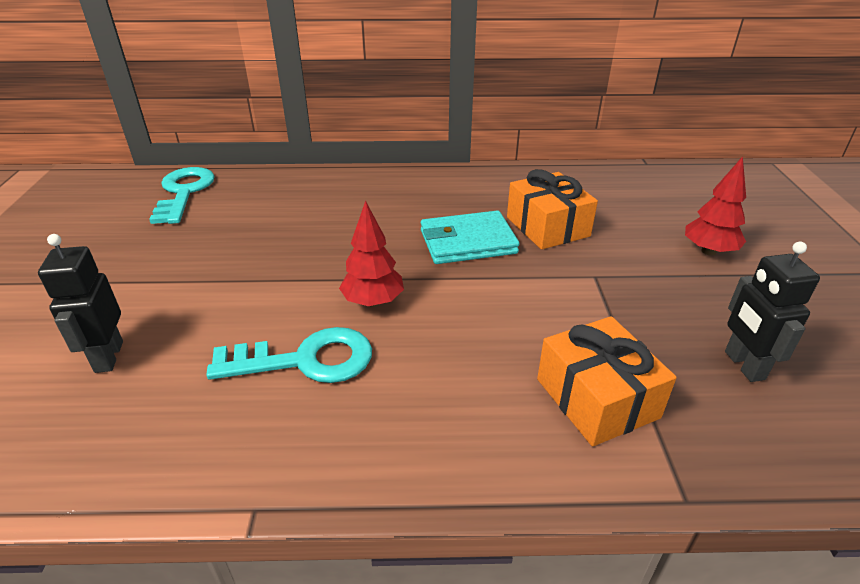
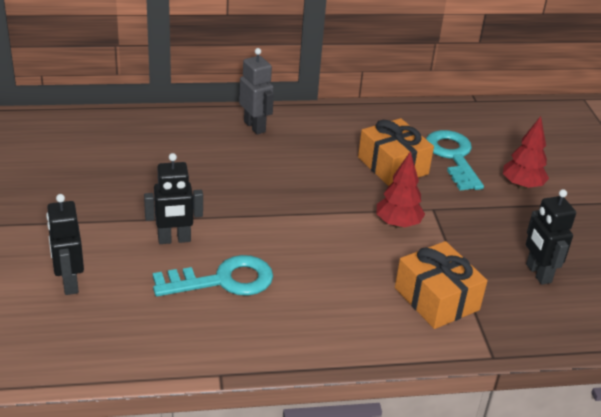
camera: 10 degrees left, 0 degrees up
(184, 192) = (60, 136): turquoise key -> turquoise key (453, 157)
(262, 305) = (174, 240): none -> black robot
(373, 302) = (262, 234): red tree -> red tree (397, 224)
(396, 186) = (255, 126): none -> grey robot
(468, 242) = (328, 181): turquoise wallet -> none

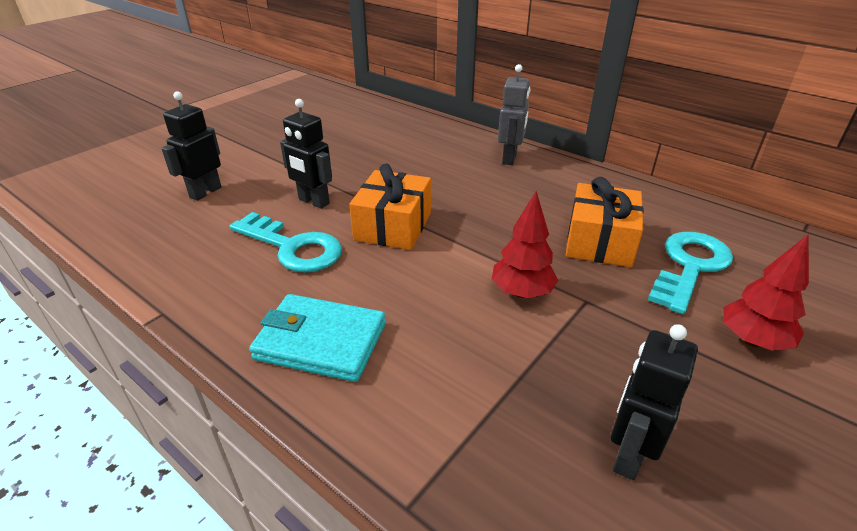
camera: 50 degrees right, 0 degrees up
(342, 321) = (321, 342): none -> turquoise wallet
(436, 299) = (446, 389): orange gift -> orange gift (393, 226)

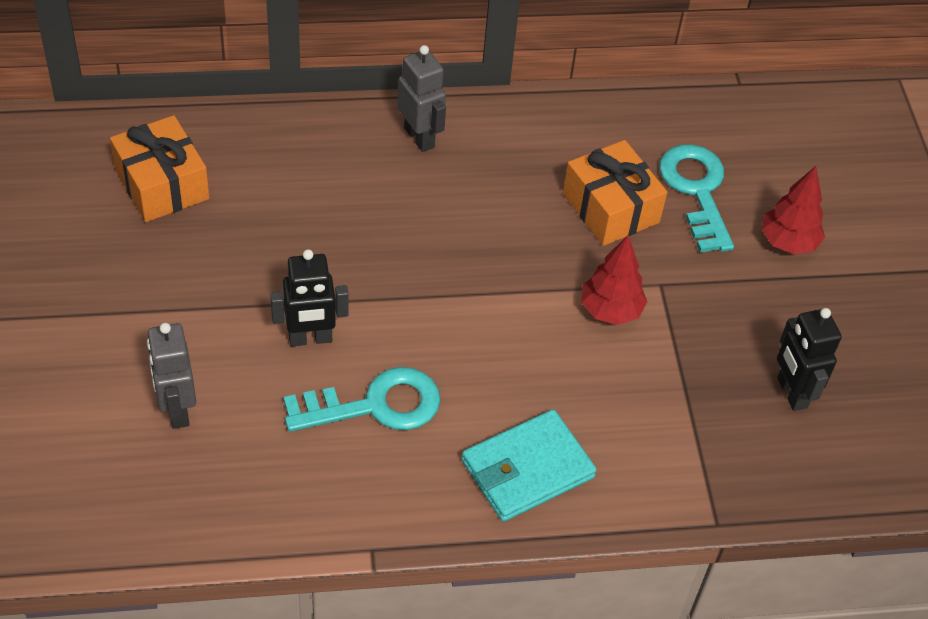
camera: 50 degrees left, 15 degrees up
(205, 192) = (177, 410): black robot -> grey robot
(393, 226) = (427, 314): orange gift -> orange gift (162, 184)

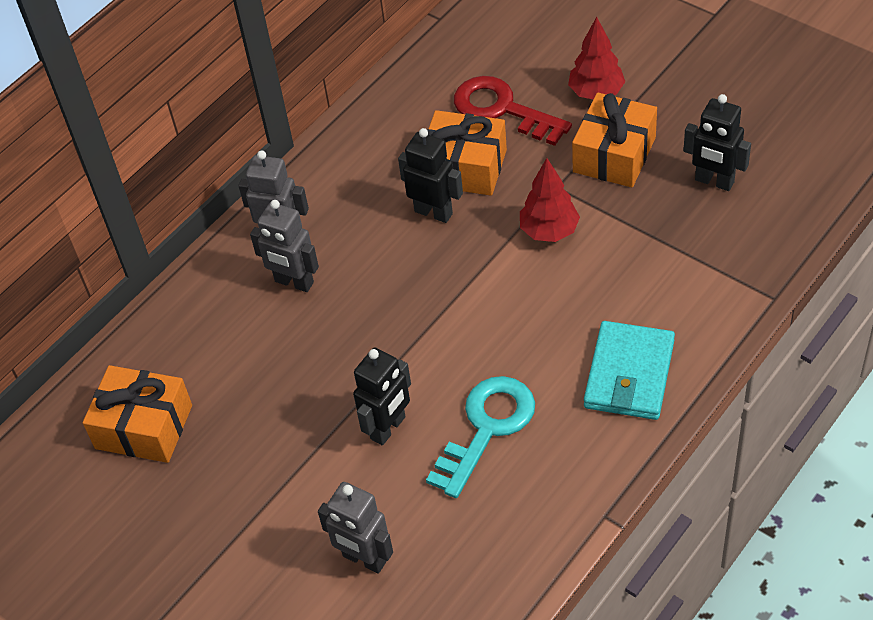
camera: 35 degrees left, 0 degrees up
(382, 179) = (294, 282): none -> grey robot
(544, 219) = (433, 212): none -> black robot
(696, 191) = (502, 109): turquoise key -> red key
(738, 301) = (614, 154): none -> orange gift

